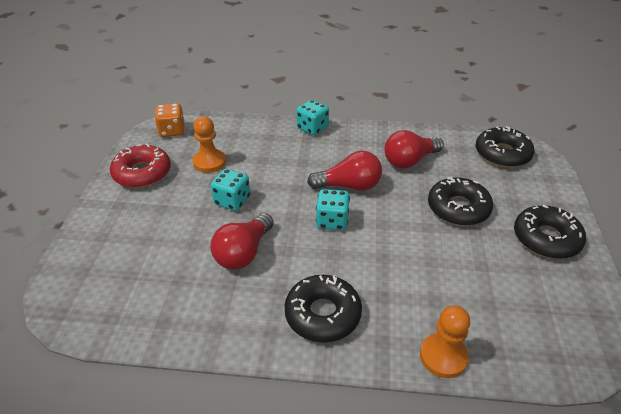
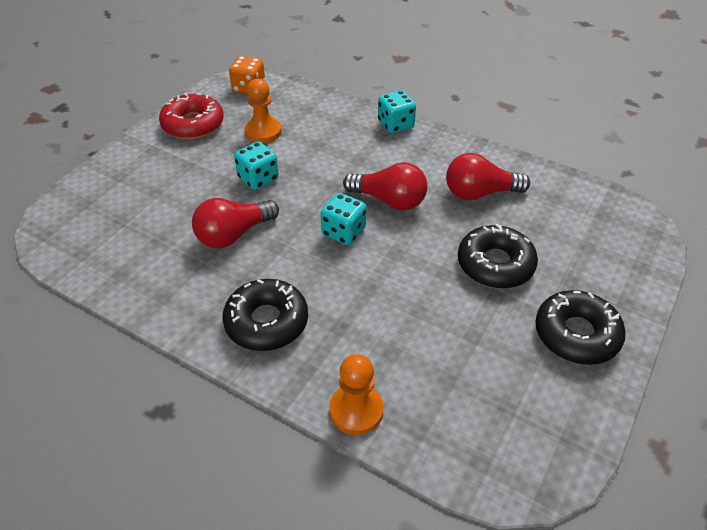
camera: 25 degrees right, 5 degrees up
(502, 154) = (602, 219): black donut -> none

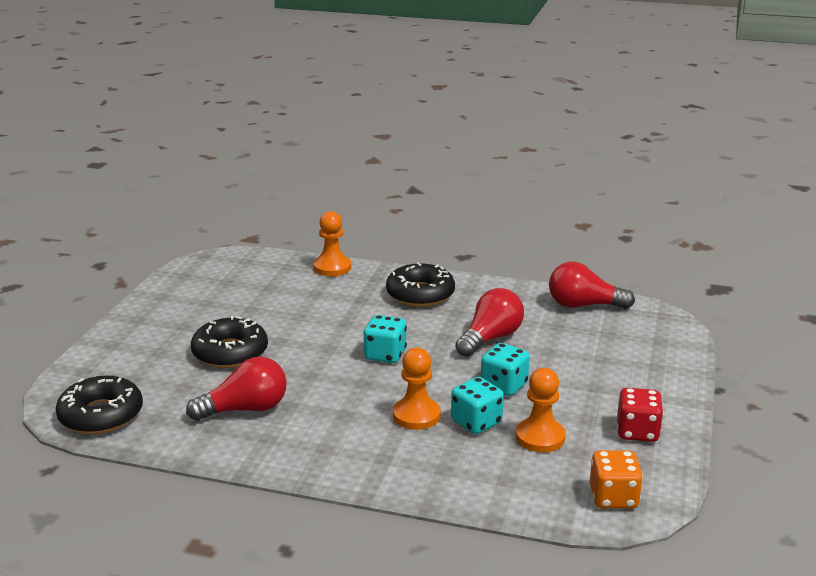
camera: 165 degrees right, 20 degrees down
(193, 124) = (637, 432): red donut -> red dice
(343, 164) = (416, 415): none -> orange pawn
(389, 200) = (347, 387): red light bulb -> red light bulb (583, 305)
(395, 124) = (367, 476): turquoise dice -> turquoise dice (476, 422)
(576, 334) = (164, 320): black donut -> black donut (101, 415)

